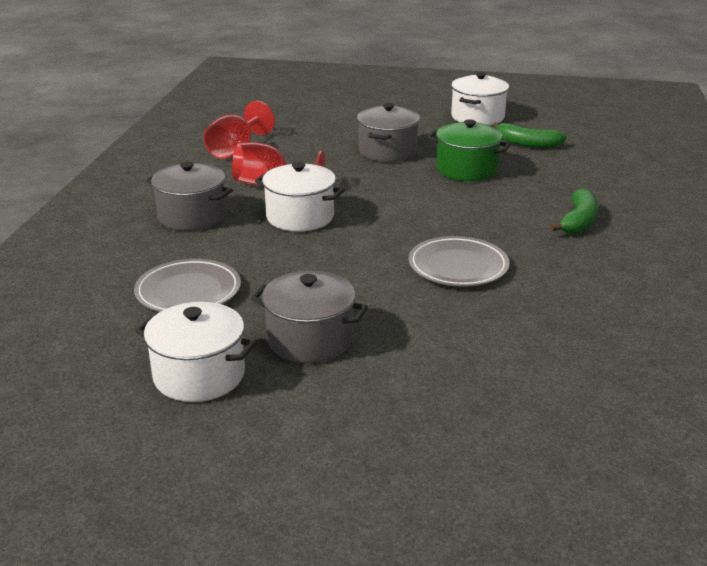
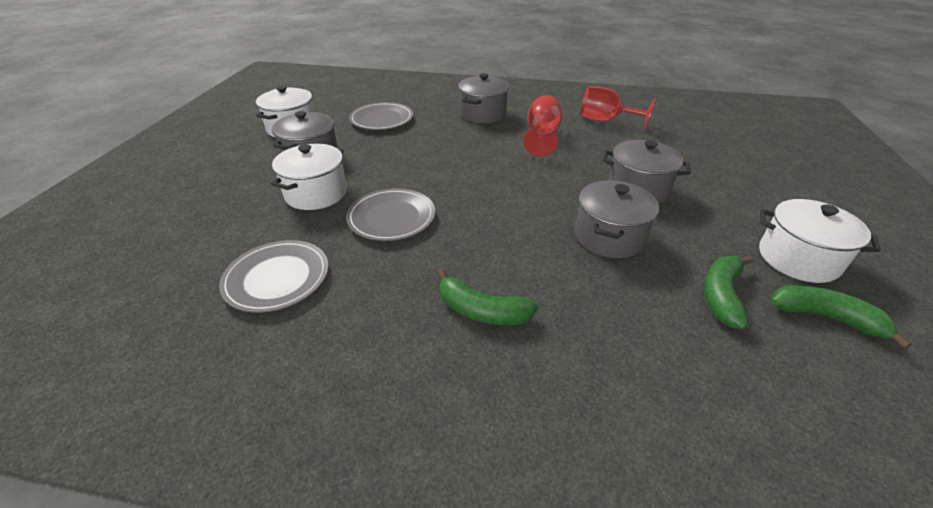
camera: 90 degrees right, 10 degrees up
(300, 217) = (484, 149): white pot -> white pot (316, 193)
(466, 170) = (609, 237): green pot -> grey pot
(536, 122) = (825, 317): none -> green banana
(580, 321) = (277, 279): none -> grey plate

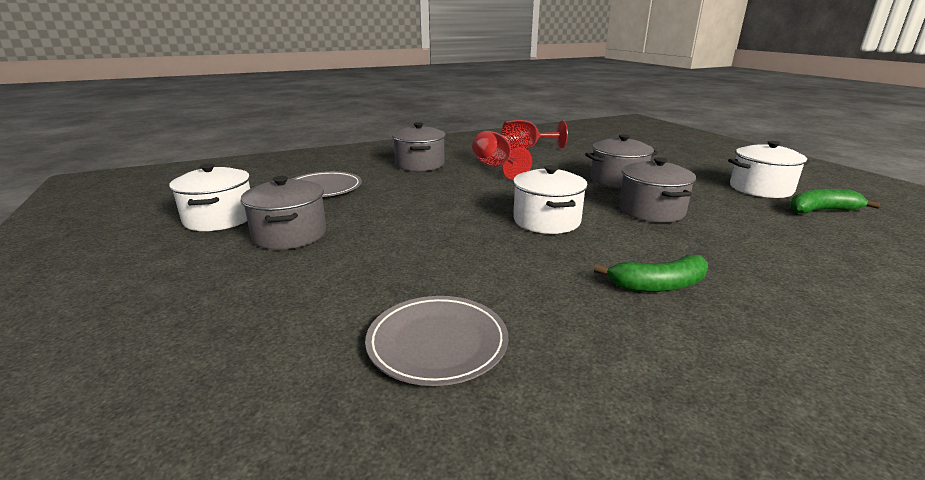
camera: 35 degrees left, 15 degrees down
(316, 193) = (352, 261): white pot -> white pot (546, 221)
(391, 218) = (468, 253): grey plate -> none
(721, 296) = (764, 219): green banana -> none

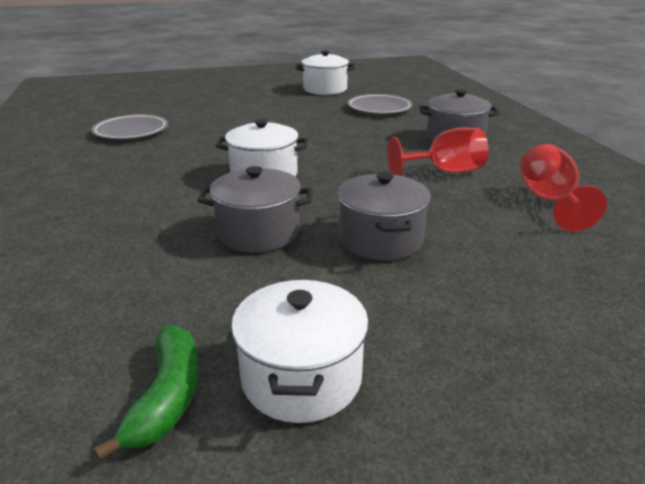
camera: 100 degrees right, 5 degrees up
(290, 235) = (288, 103): grey pot -> none
(658, 285) = (117, 194): green banana -> none

